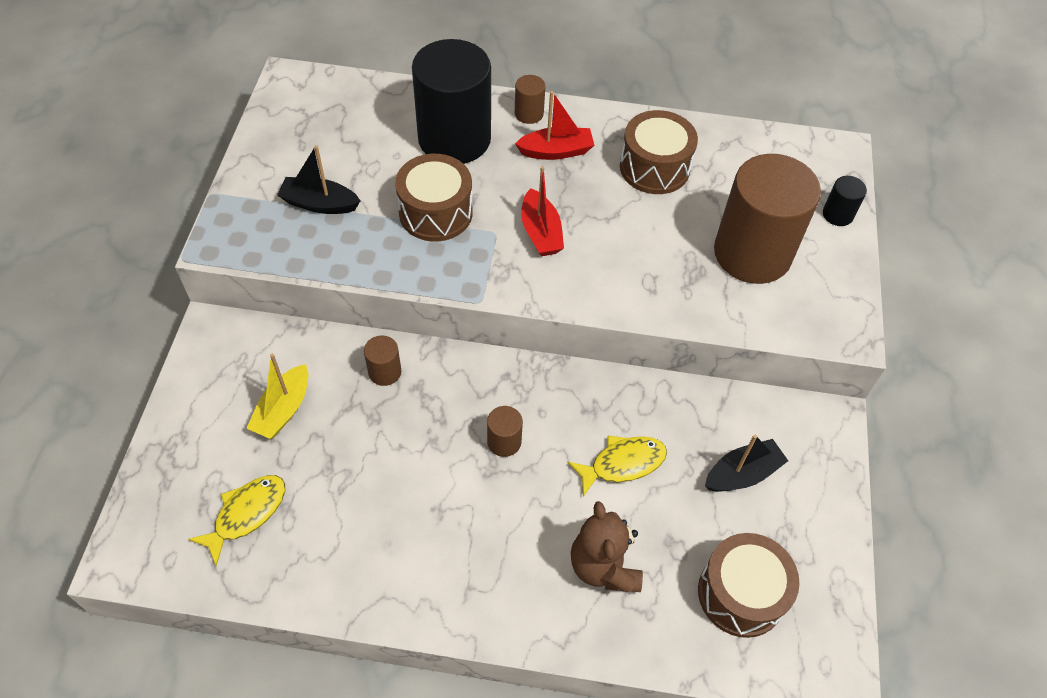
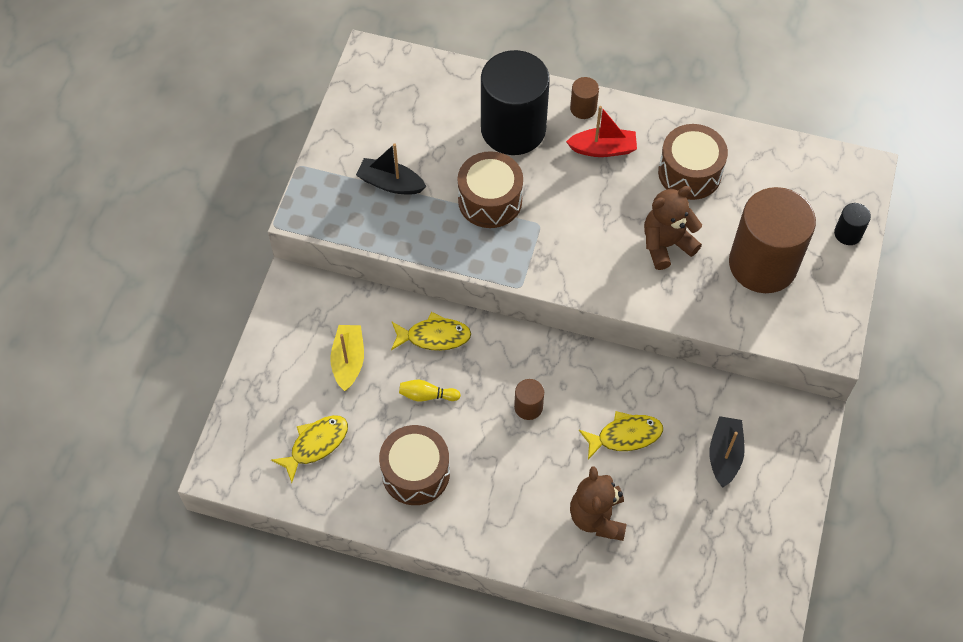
camera: 10 degrees right, 5 degrees up
(283, 410) = (348, 361): yellow boat -> yellow boat turned 150 degrees clockwise
(381, 440) = (427, 395): none -> yellow bowling pin
(385, 372) = (434, 336): brown cylinder -> yellow fish
(540, 232) = (579, 227): red boat -> none
(641, 242) = (666, 244): none -> brown teddy bear
(741, 594) = (705, 551): brown drum -> brown drum (415, 473)
(742, 474) = (724, 455): black boat -> black boat turned 60 degrees counterclockwise

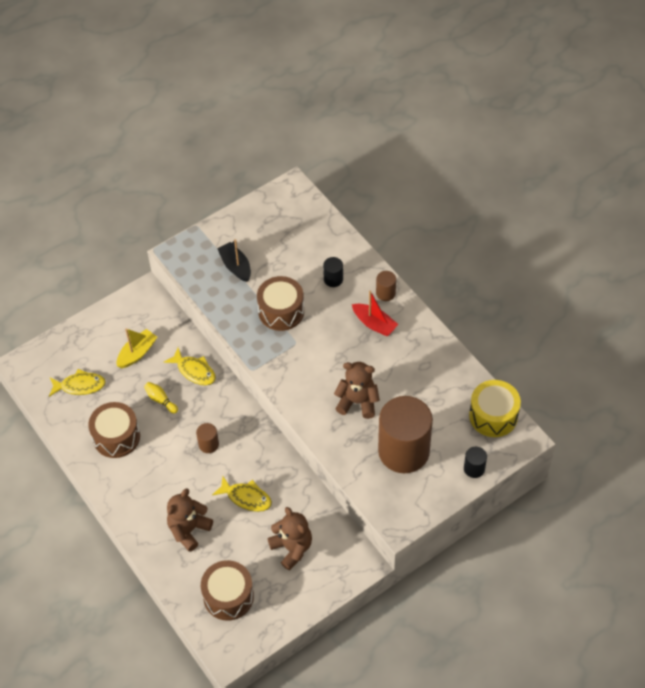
camera: 40 degrees right, 5 degrees down
(513, 129) = (333, 279): black cylinder -> black cylinder, size x0.41
(689, 173) = (412, 370): brown drum -> brown drum (228, 596)
(724, 455) = (292, 548): black boat -> brown teddy bear
(813, 166) = (493, 416): none -> yellow drum

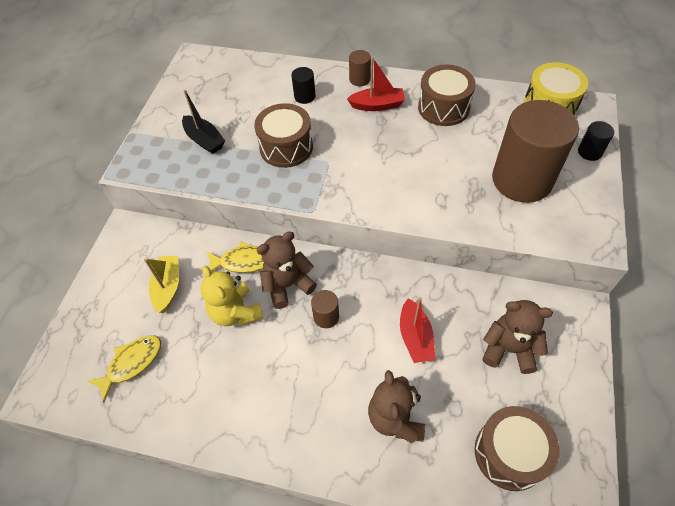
camera: 40 degrees left, 0 degrees up
(116, 437) = (222, 384): brown drum -> brown drum (443, 107)
(161, 400) = (235, 312): yellow bowling pin -> yellow teddy bear
(236, 266) = (204, 140): black boat -> black boat turned 150 degrees counterclockwise
(246, 497) = (415, 337): yellow fish -> red boat
(357, 402) = (436, 170): brown teddy bear -> brown teddy bear (287, 285)

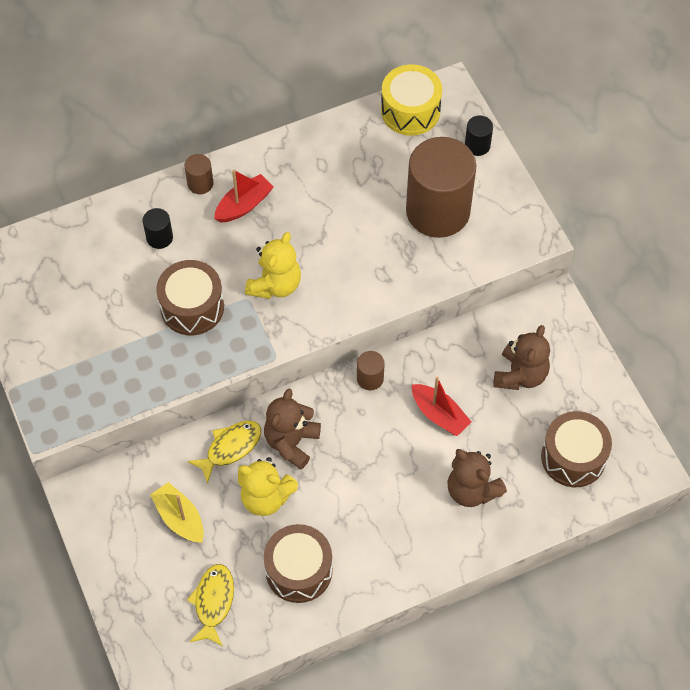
camera: 40 degrees left, 5 degrees up
(204, 140) = (100, 350): black boat -> none
(326, 317) = (350, 447): brown cylinder -> brown cylinder (370, 378)
(355, 164) = (275, 285): none -> yellow teddy bear
(443, 107) = (312, 170): brown drum -> brown drum (299, 570)
(509, 349) = (520, 375): brown teddy bear -> brown teddy bear turned 135 degrees clockwise

